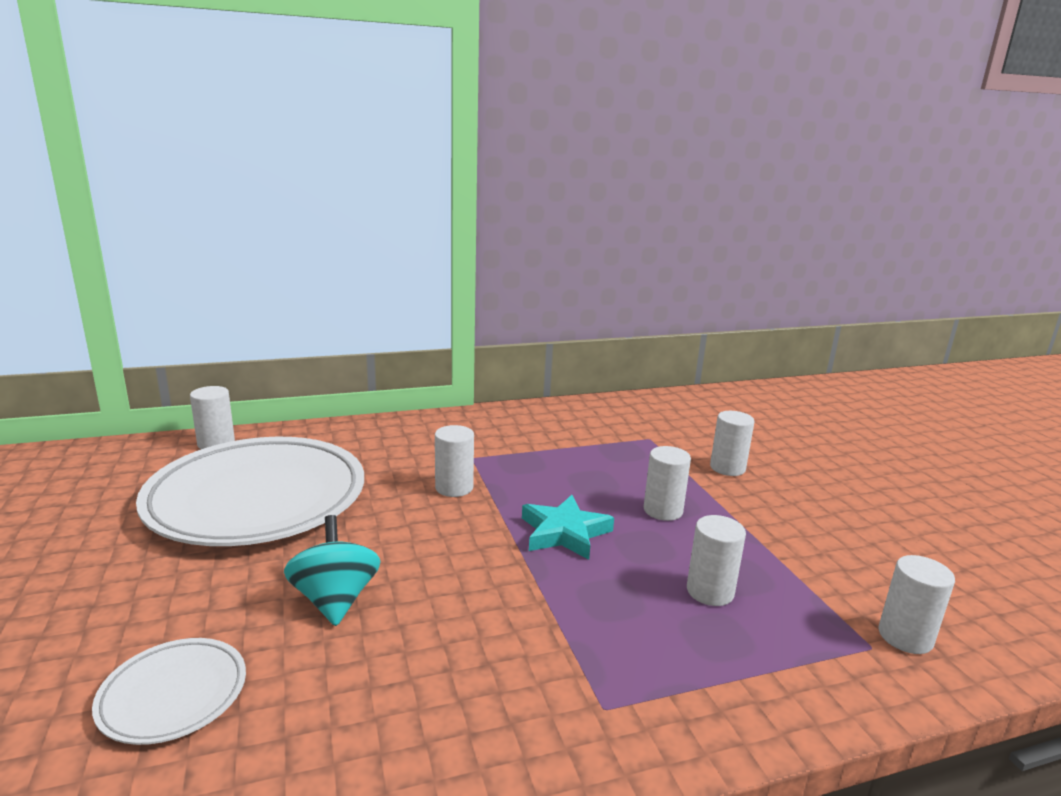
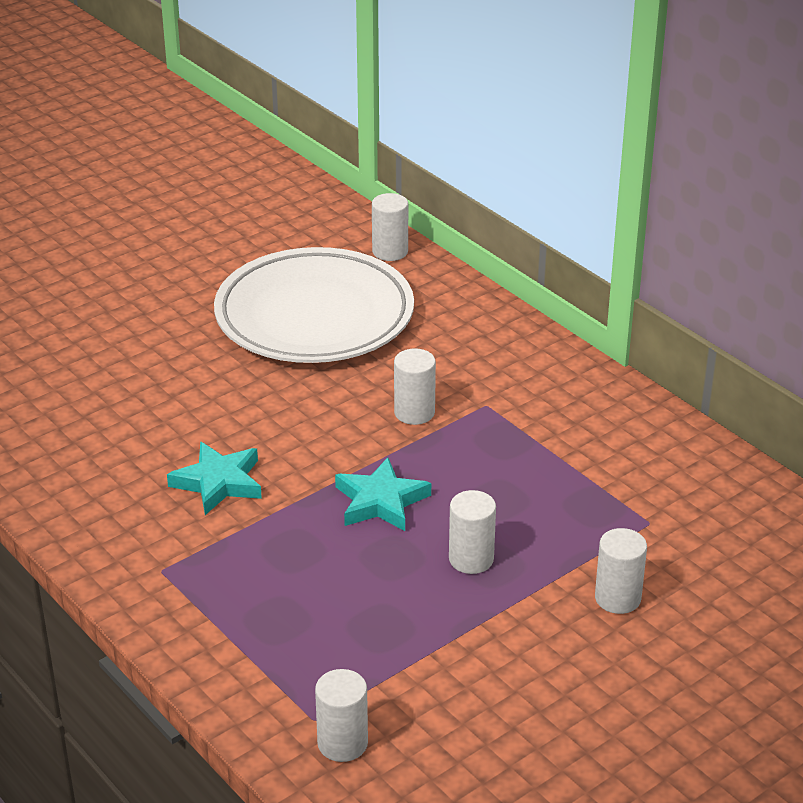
camera: 70 degrees right, 15 degrees up
(173, 695) = (84, 385): white plate -> none
(335, 600) = (208, 409): turquoise spinning top -> none
(470, 622) = (219, 482): none -> turquoise star
(710, 591) = (340, 609): white cylinder -> none

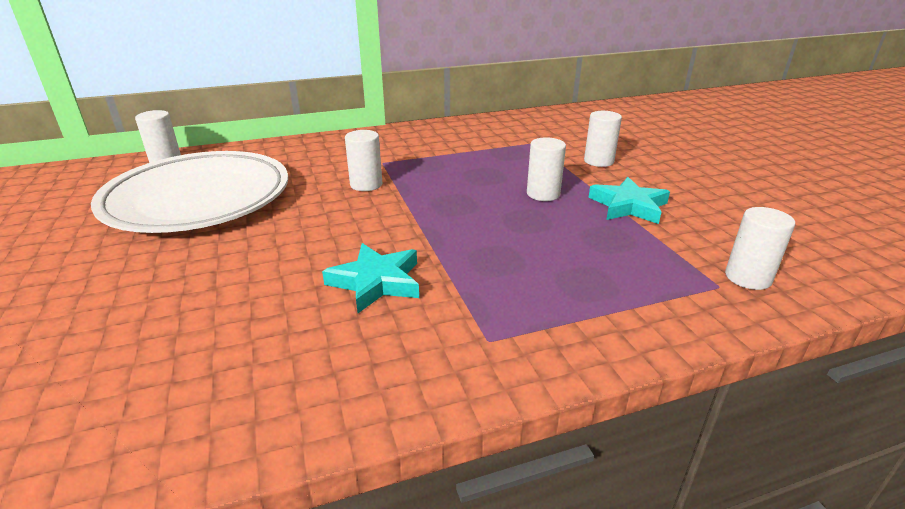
camera: 70 degrees left, 5 degrees down
(380, 501) = (459, 213): turquoise star -> turquoise star (628, 206)

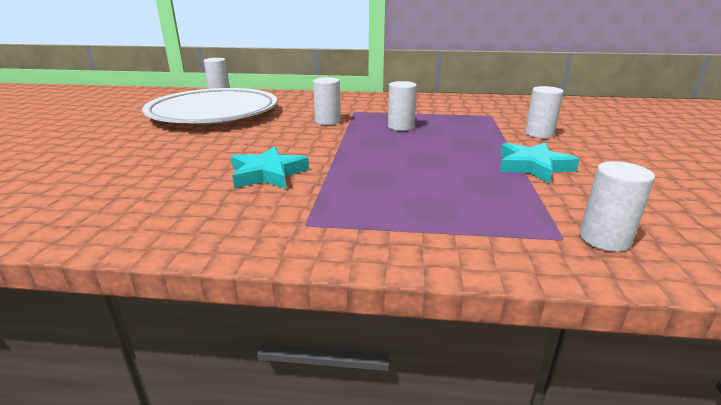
camera: 25 degrees right, 5 degrees down
(543, 194) = (460, 147): white cylinder -> white cylinder (401, 127)

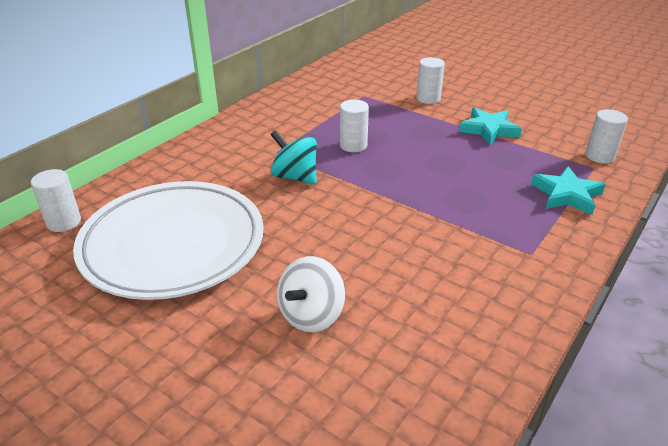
camera: 60 degrees left, 10 degrees up
(154, 157) = (311, 315): none -> white spinning top
(268, 174) = (419, 248): turquoise star -> turquoise star (566, 195)
(327, 121) = (295, 177): white cylinder -> turquoise spinning top

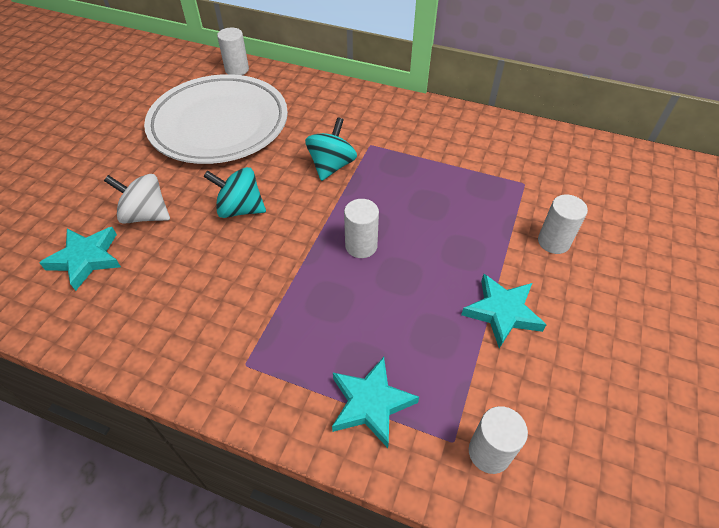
camera: 75 degrees right, 15 degrees up
(332, 240) = (240, 209): none -> turquoise spinning top
(353, 145) = (405, 194): white cylinder -> white cylinder (361, 246)
(370, 372) = (86, 259): none -> turquoise star

